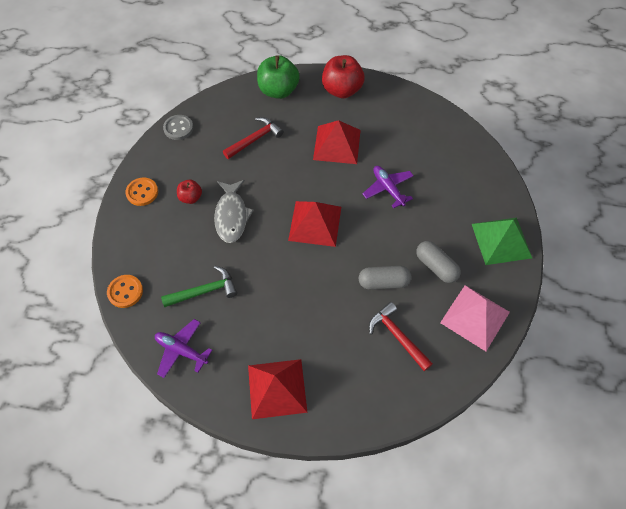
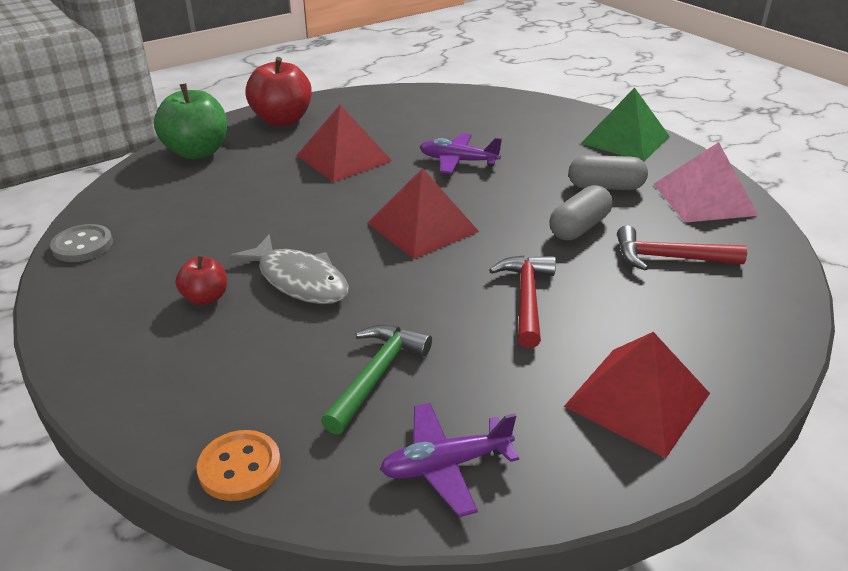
camera: 45 degrees left, 25 degrees down
(142, 192) = (107, 337): orange button -> none
(255, 139) = (226, 201): red hammer -> red hammer (526, 298)

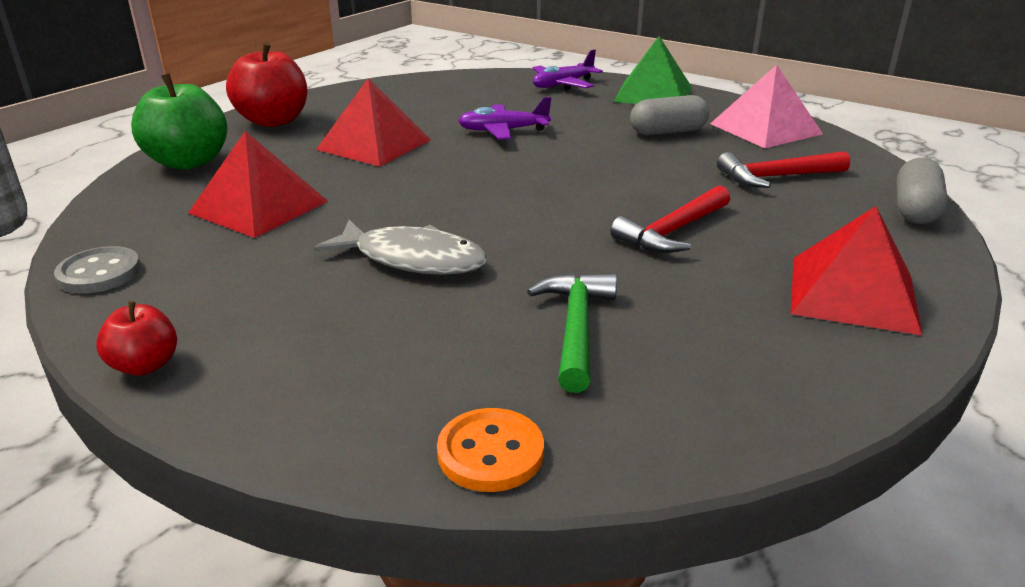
camera: 20 degrees left, 5 degrees down
(206, 298) = (310, 296): red apple -> red apple (145, 365)
(422, 227) = (513, 190): red pyramid -> red pyramid (258, 207)
(445, 465) = (721, 392): purple plane -> purple plane (563, 85)
(526, 298) = (673, 231): red hammer -> red hammer turned 120 degrees counterclockwise
(579, 227) = (672, 166): grey capsule -> grey capsule (915, 209)

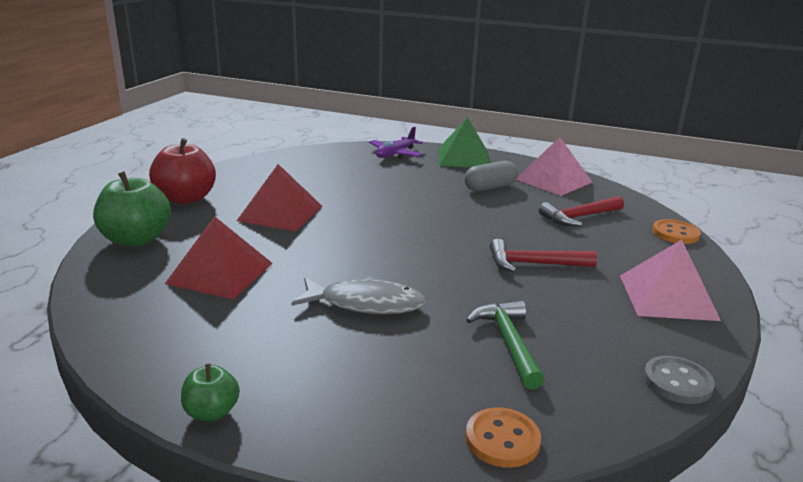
camera: 15 degrees left, 5 degrees down
(99, 273) = (123, 342): grey button -> grey button (677, 382)
(145, 365) = (212, 412): red apple -> green apple
(503, 131) = (372, 195): purple plane -> none
(673, 231) = (533, 264): red hammer -> red hammer turned 60 degrees clockwise
(853, 293) = (667, 297): red pyramid -> pink pyramid
(915, 209) = (675, 233): grey capsule -> orange button

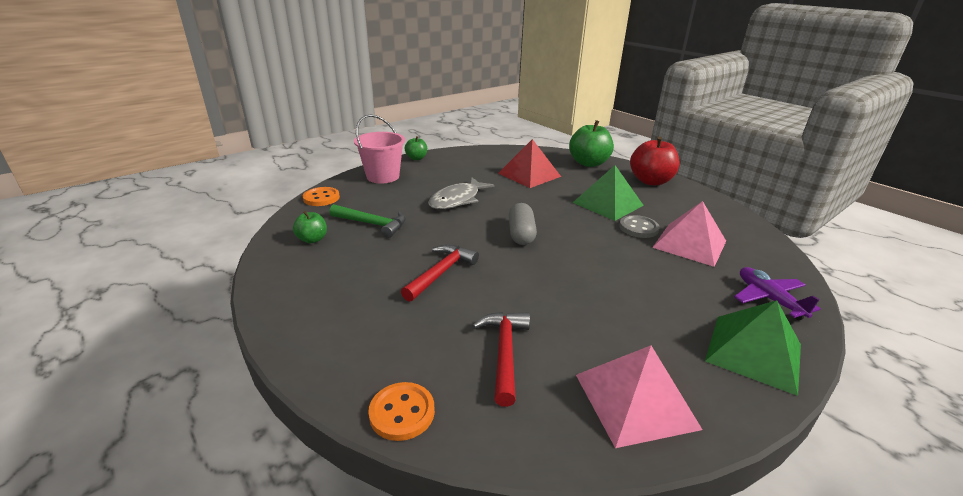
camera: 120 degrees right, 5 degrees up
(280, 213) = (607, 204): red pyramid -> green pyramid
(345, 412) = (383, 176): none -> pink bucket
(490, 187) = (626, 325): grey capsule -> grey capsule (521, 234)
(603, 372) = (312, 239): none -> green apple
(667, 297) = (326, 312): pink pyramid -> pink pyramid (689, 244)
(677, 382) = (270, 257): grey button -> grey button (638, 228)

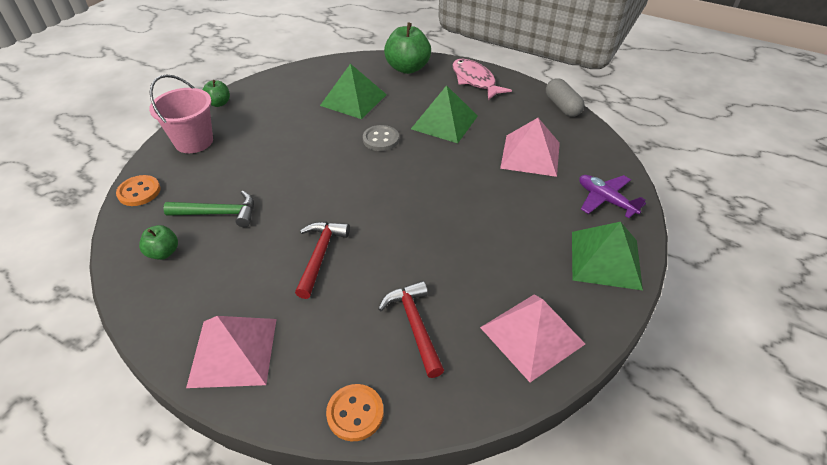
camera: 20 degrees left, 15 degrees up
(321, 324) = (233, 352): none -> pink pyramid
(457, 200) = (293, 155): grey fish -> none
(521, 234) = (376, 185): grey capsule -> grey capsule (562, 106)
(529, 174) = (353, 100): red pyramid -> green pyramid
(638, 228) = (481, 147): grey button -> grey button (381, 139)
(650, 181) = (475, 80): red apple -> pink fish

